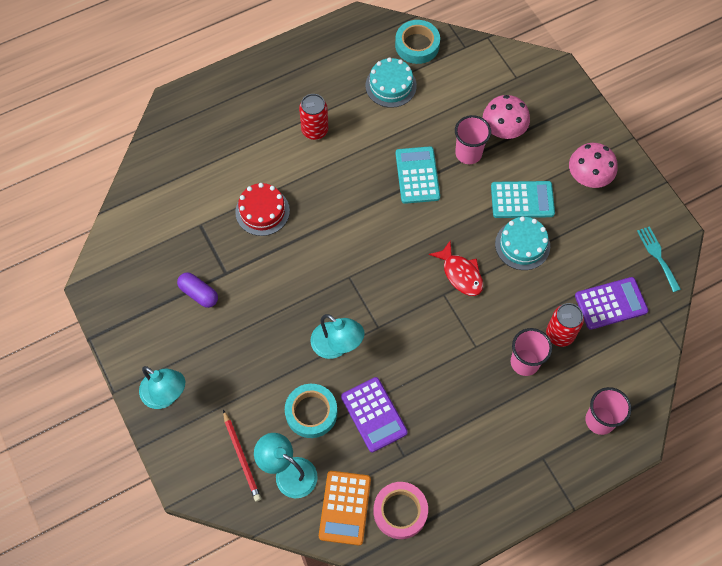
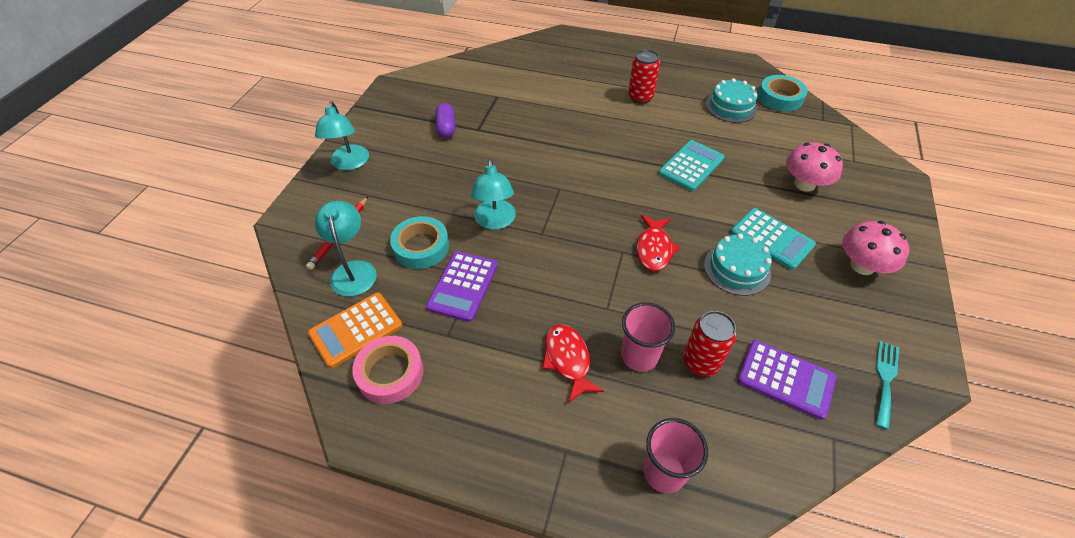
camera: 45 degrees right, 15 degrees down
(262, 211) = (546, 114): red cake -> none
(468, 153) = (753, 180): pink cup -> none
(489, 403) = (568, 360): none -> red fish

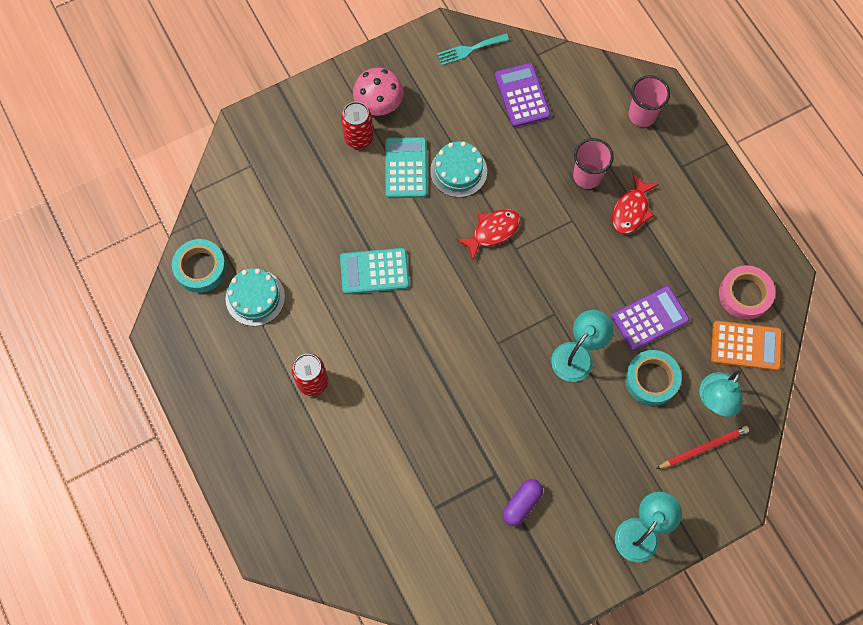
camera: 135 degrees left, 20 degrees up
(701, 362) = (556, 143): red can -> red can (359, 138)
(804, 184) = (318, 182): pink mushroom -> none

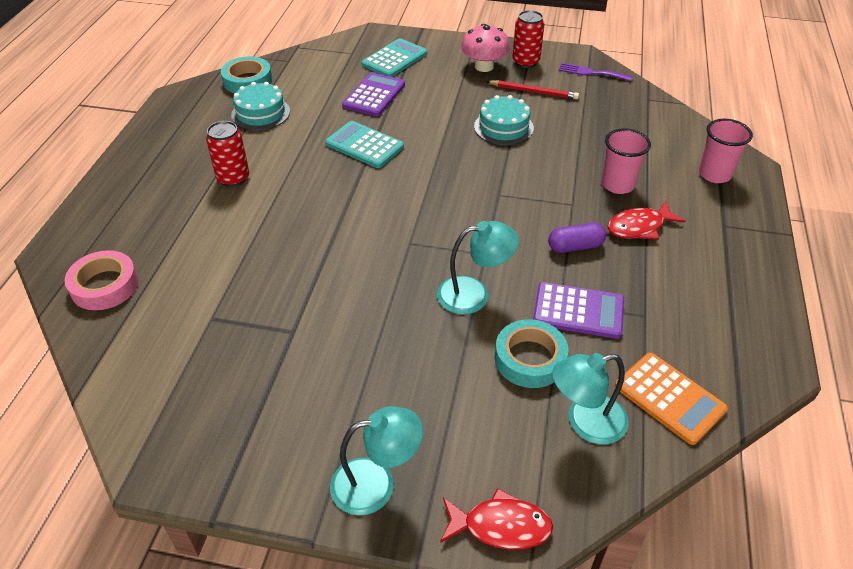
camera: 40 degrees right, 25 degrees down
(359, 138) = (446, 75): red can -> red can (525, 62)
(406, 168) = (462, 106): turquoise calculator -> turquoise calculator (394, 59)
(469, 49) = (591, 72): turquoise fork -> purple fork
(492, 231) = (490, 173): red fish -> red fish (500, 526)
(522, 95) = (609, 113): purple calculator -> purple calculator (374, 95)
(522, 504) = (287, 369): purple capsule -> purple capsule (575, 246)
(703, 448) = (528, 455): red pencil -> red pencil (533, 92)
(745, 294) = (708, 355): pink tape -> pink tape (104, 286)

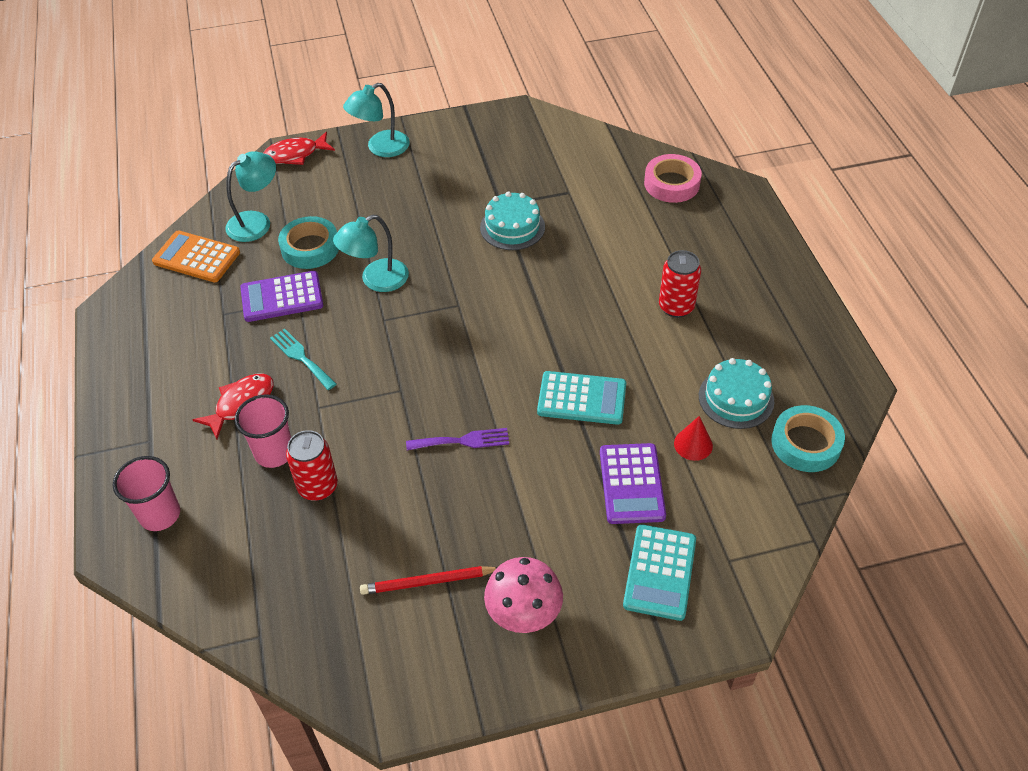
camera: 155 degrees right, 5 degrees up
(316, 101) = (693, 444): none -> red cone
(503, 127) = (438, 493): turquoise cake -> turquoise cake (512, 227)
(525, 62) = (467, 652): red can -> red can (318, 487)
(575, 246) = (301, 357): purple capsule -> turquoise fork
(591, 72) = (358, 668): purple fork -> purple fork (463, 441)

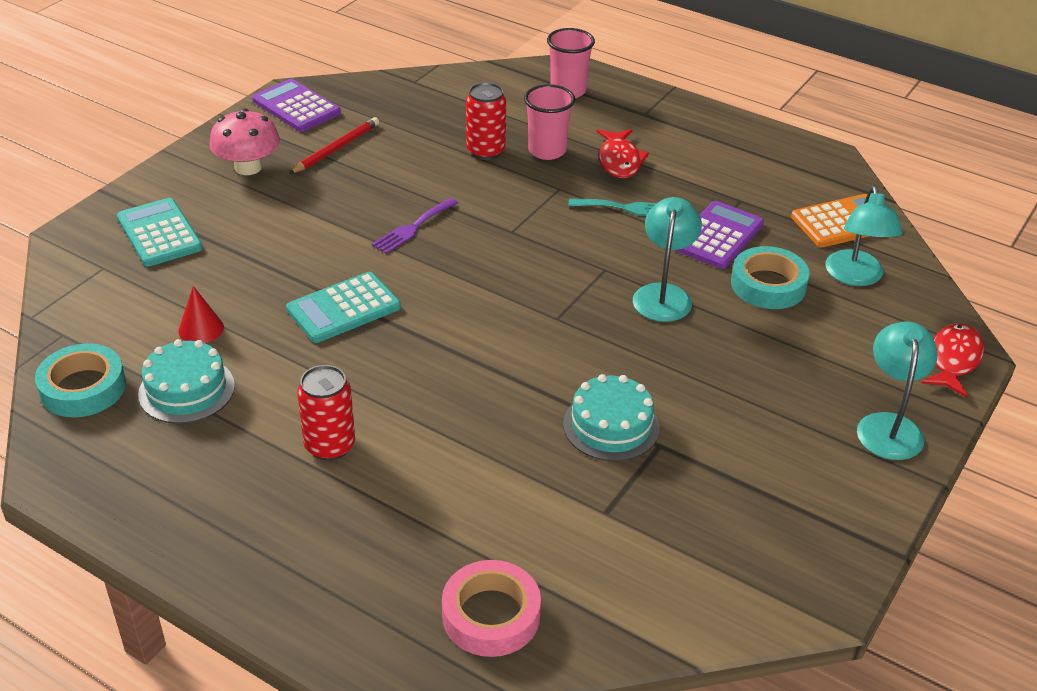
camera: 135 degrees right, 10 degrees down
(631, 484) = (234, 273): purple calculator -> purple calculator (296, 107)

